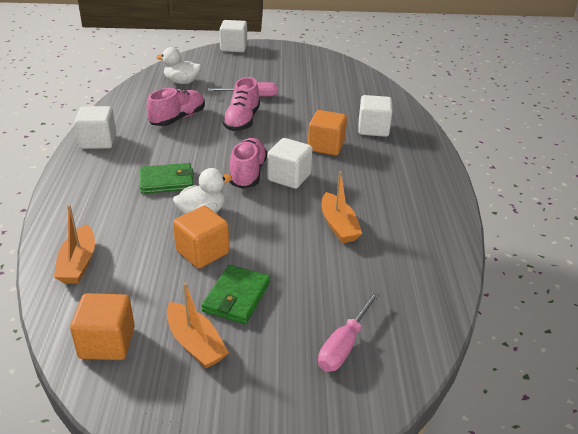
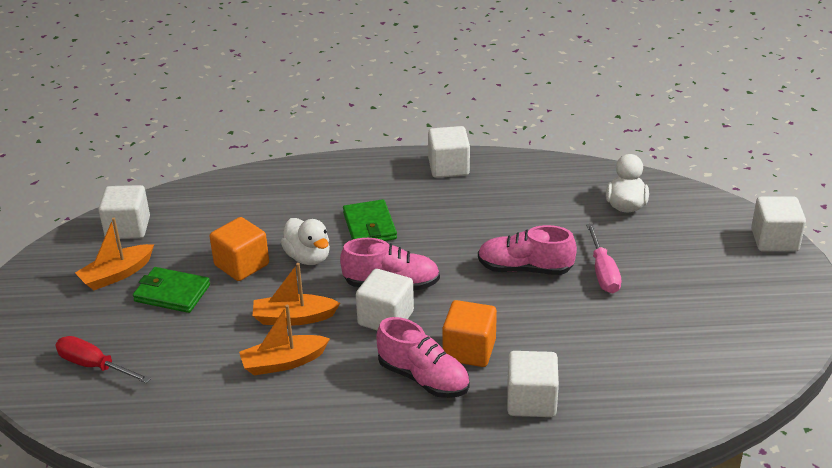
camera: 90 degrees right, 0 degrees up
(78, 263) = (231, 195): orange boat -> orange boat (294, 318)
(107, 343) = (128, 228): orange cube -> white cube
(178, 118) = (517, 215): pink shoe -> pink shoe (423, 378)
(344, 346) = (94, 366): pink screwdriver -> red screwdriver

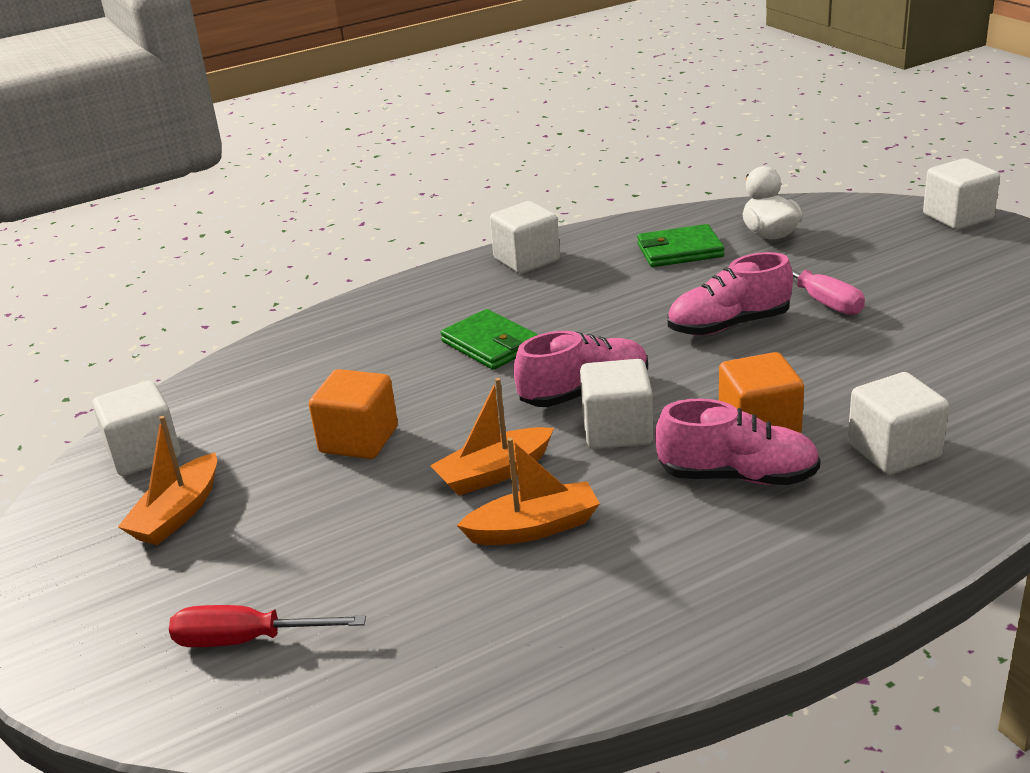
camera: 25 degrees left, 5 degrees down
(172, 293) = (286, 506): green wallet -> green wallet (679, 251)
(283, 362) = (533, 528): orange boat -> orange boat turned 150 degrees counterclockwise
(308, 257) = (444, 402): white duck -> none

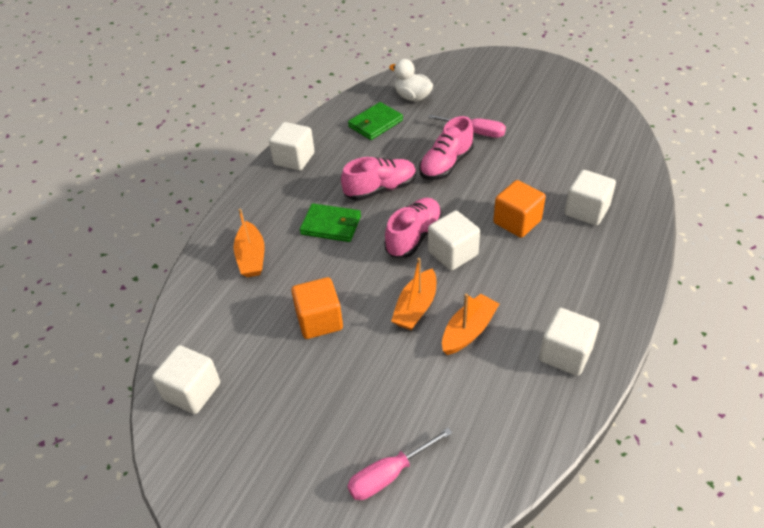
camera: 35 degrees left, 15 degrees up
(178, 513) = (261, 420): orange boat -> orange boat (251, 257)
(246, 640) = (389, 475): red screwdriver -> pink screwdriver
(737, 476) = (534, 255): pink shoe -> pink shoe (380, 189)
(958, 217) = (494, 57): white cube -> white cube (565, 354)

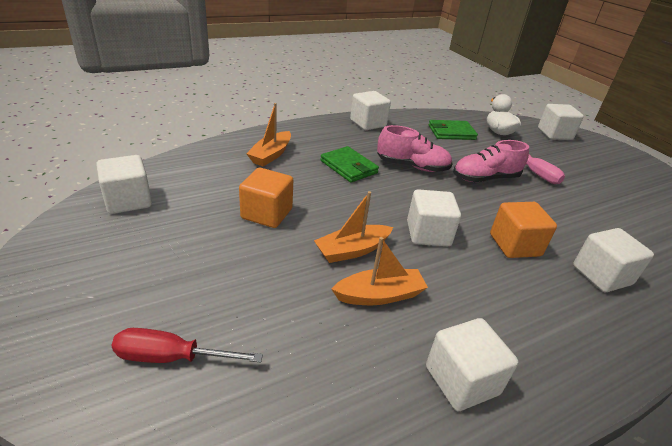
camera: 30 degrees right, 10 degrees down
(389, 475) = (171, 357): pink screwdriver -> red screwdriver
(414, 237) = (406, 206): pink shoe -> none
(458, 70) = (554, 134): none -> white cube

